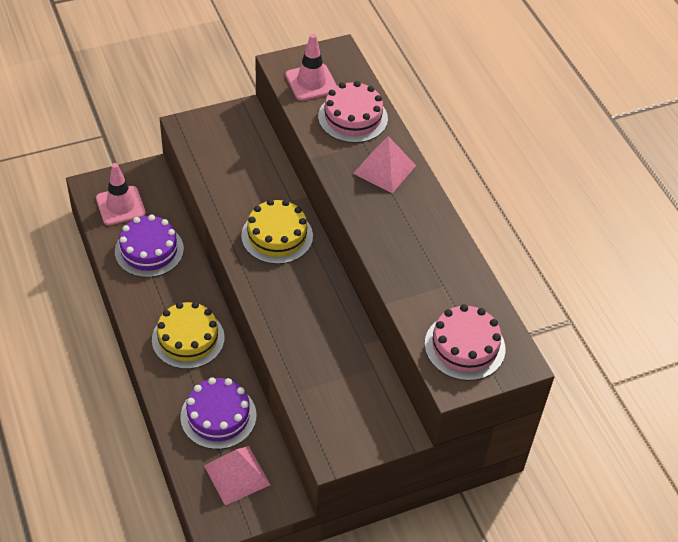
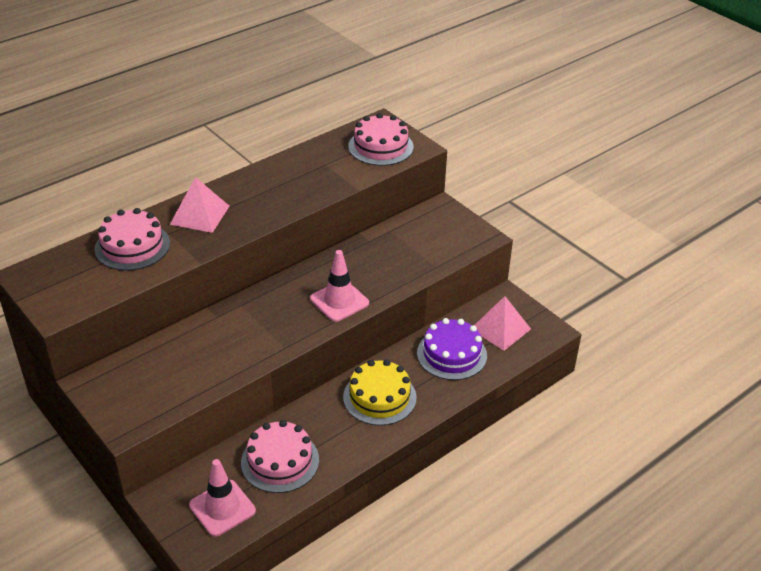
camera: 105 degrees left, 10 degrees down
(149, 250) = (280, 461): purple cake -> pink cake
(277, 236) = (268, 316): yellow cake -> none
(311, 82) = (83, 284): pink traffic cone -> pink traffic cone (339, 301)

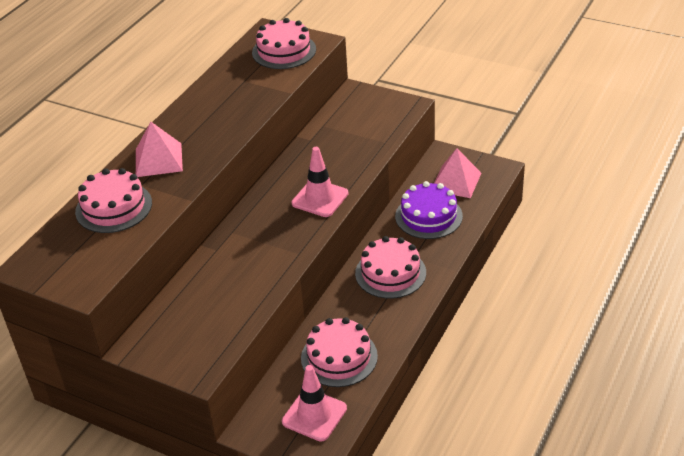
camera: 20 degrees left, 0 degrees up
(379, 397) = (390, 273): yellow cake -> pink cake

